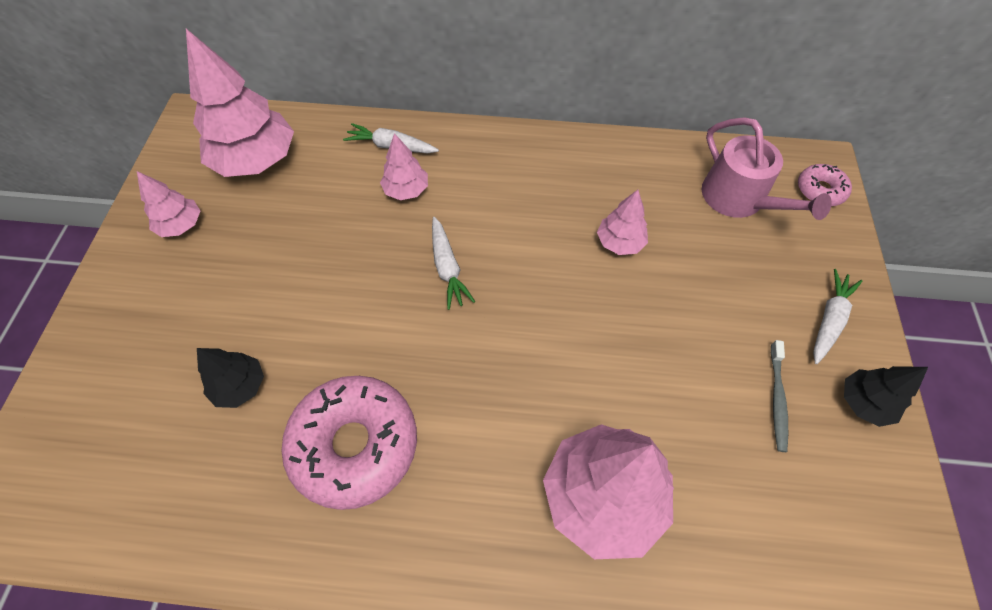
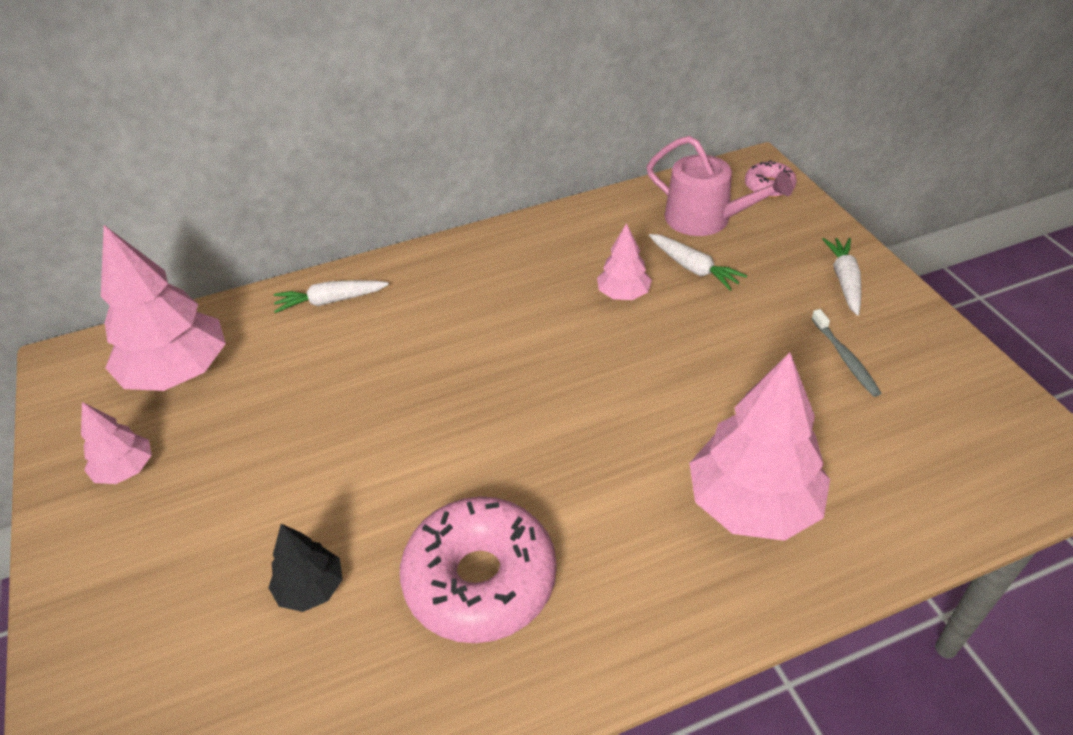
camera: 25 degrees left, 15 degrees down
(406, 190) = (375, 333): pink tree -> none
(447, 268) = (468, 383): white carrot -> white carrot (693, 268)
(863, 403) = (914, 330): black tree -> none

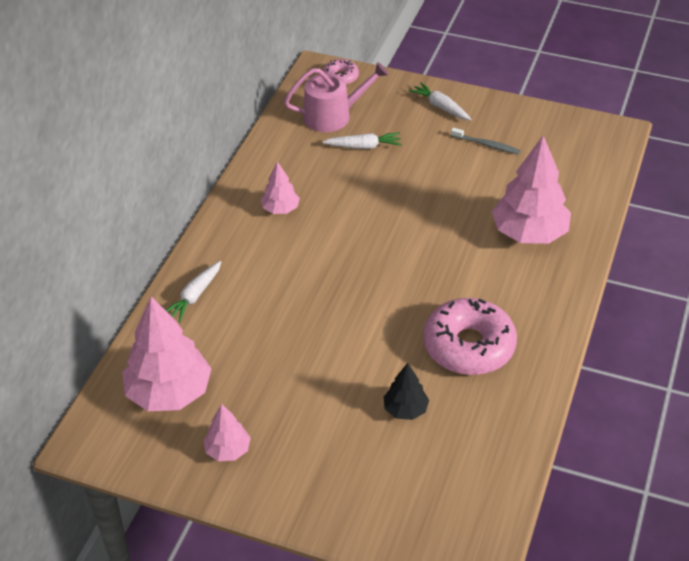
camera: 50 degrees left, 0 degrees up
(623, 294) = (348, 183): pink tree -> pink tree (280, 209)

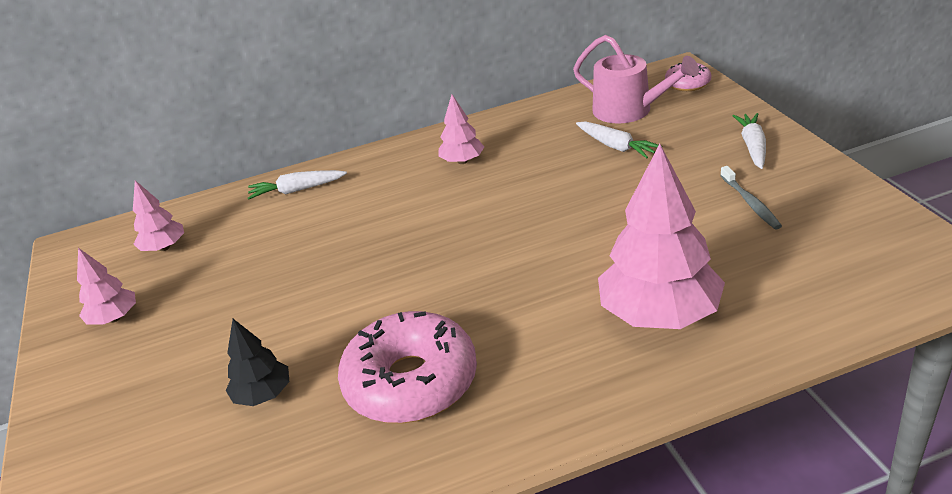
camera: 55 degrees right, 10 degrees down
(169, 392) = (164, 247): pink tree -> pink tree, size x0.51

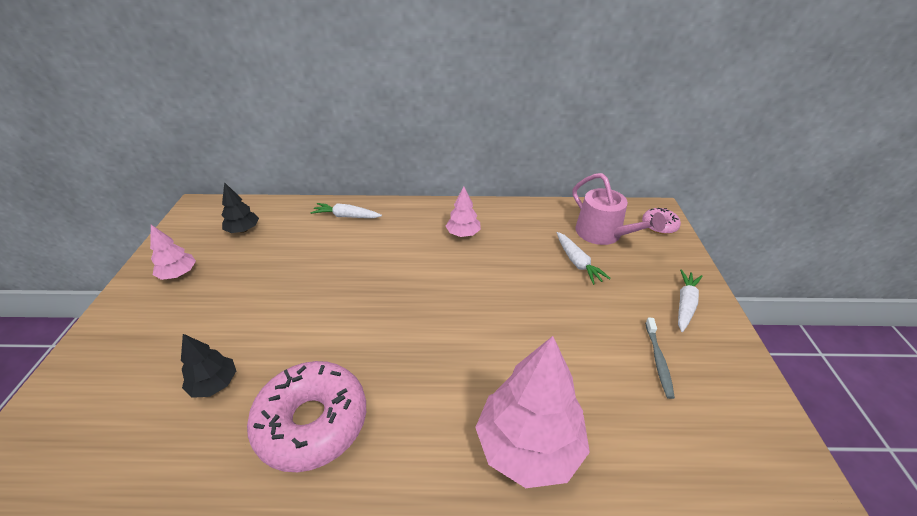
camera: 15 degrees right, 5 degrees up
(164, 247) = (243, 230): pink tree -> black tree

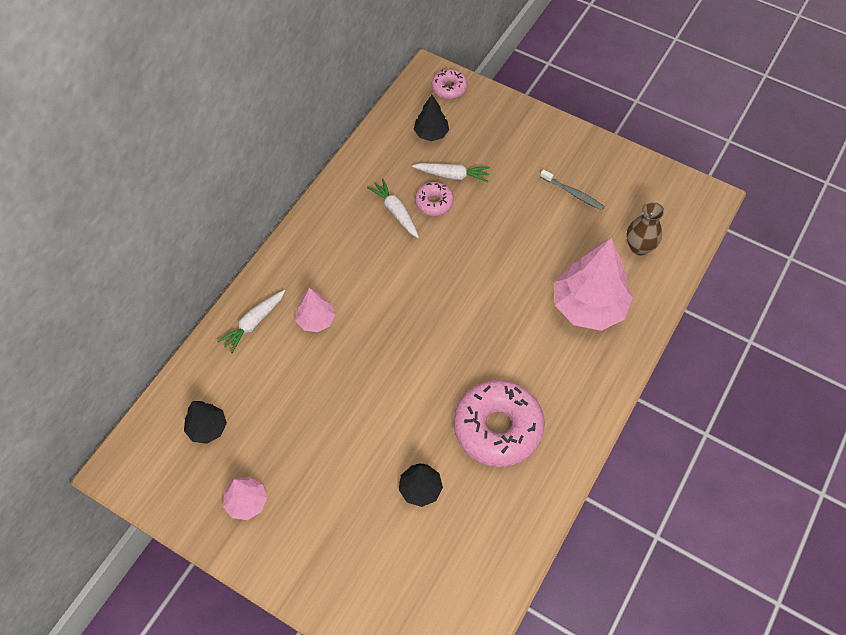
camera: 60 degrees left, 20 degrees up
(463, 234) = (356, 236): pink tree -> pink tree (316, 320)
(538, 263) = (434, 202): none -> pink donut
(603, 234) = (431, 134): pink watering can -> black tree
(661, 467) = (639, 247): none -> brown vase
(685, 304) = (538, 140): white carrot -> white carrot (395, 212)

